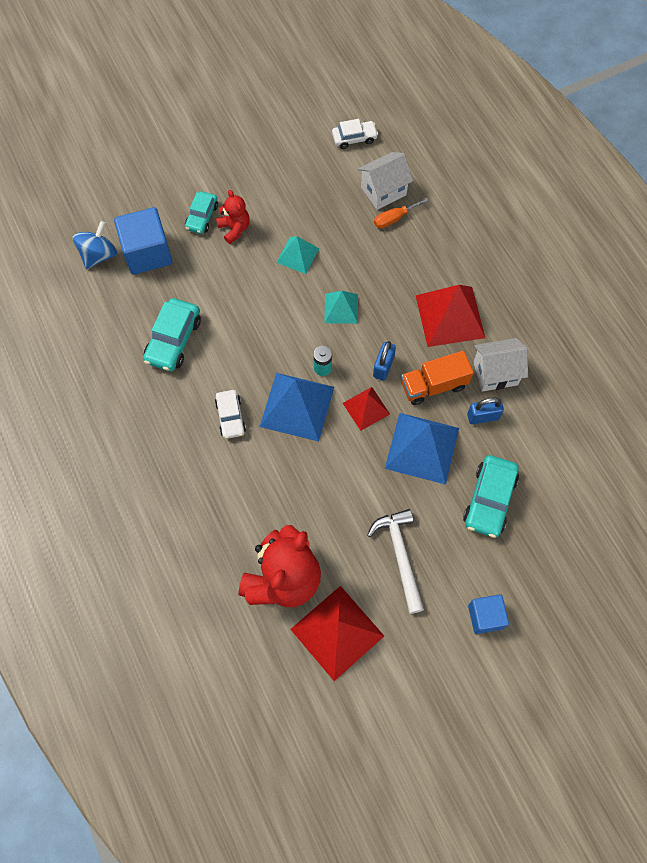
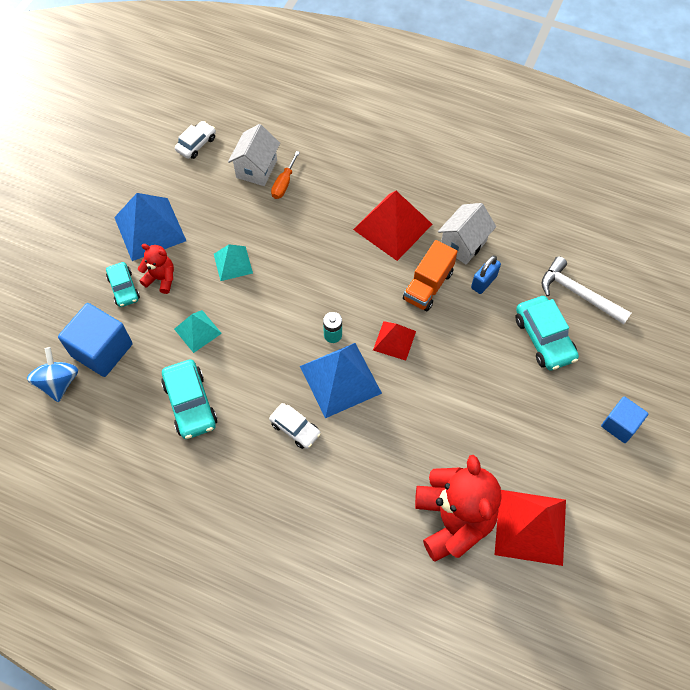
camera: 40 degrees left, 5 degrees down
(341, 308) = (305, 279): turquoise pyramid -> turquoise pyramid (197, 331)
(383, 367) = (378, 300): blue padlock -> none
(400, 555) = (521, 430): white hammer -> white hammer (578, 293)
(422, 448) = (462, 338): blue pyramid -> blue pyramid (150, 229)

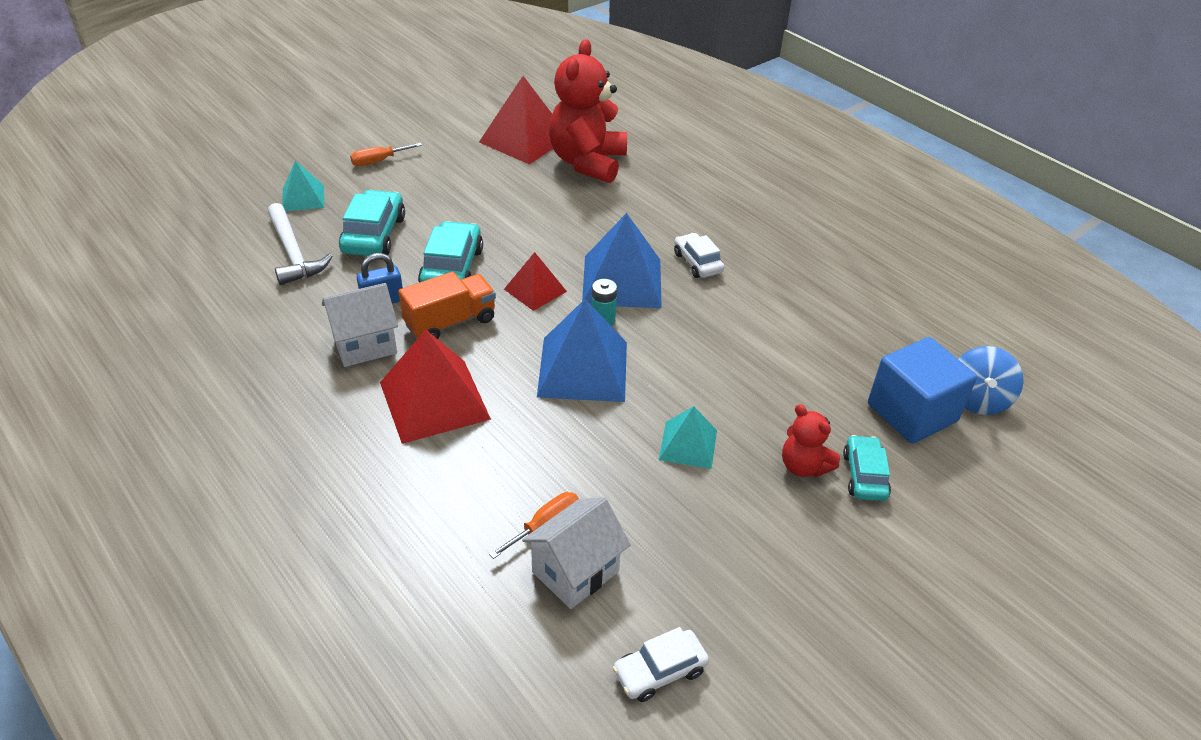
camera: 155 degrees left, 20 degrees down
(150, 229) = (800, 546): blue pyramid -> blue pyramid (583, 369)
(190, 404) = (808, 321): turquoise car -> turquoise car (452, 268)
(197, 331) = (773, 386): turquoise pyramid -> turquoise pyramid (303, 198)
(620, 425) = (378, 161): blue cube -> orange screwdriver

